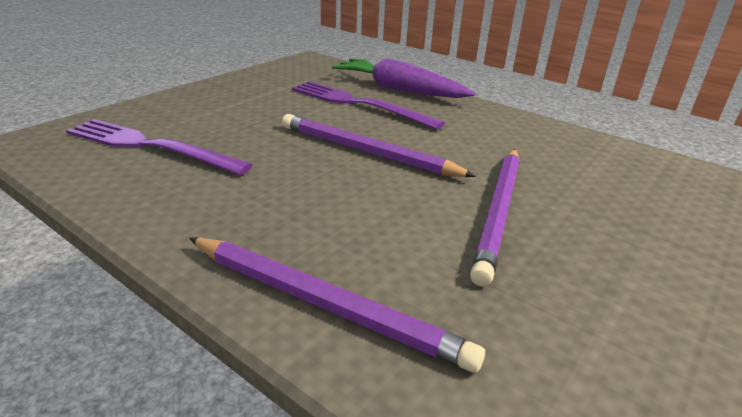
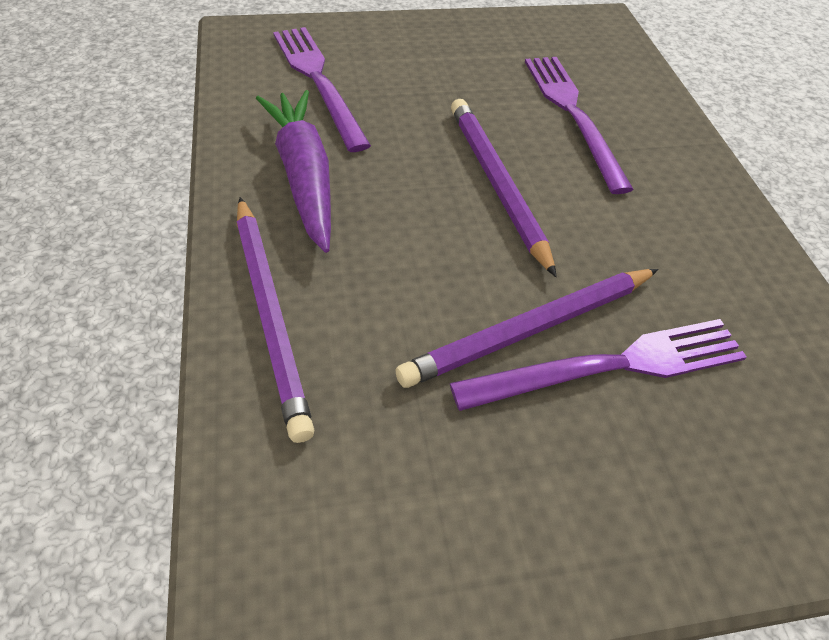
camera: 40 degrees right, 20 degrees up
(399, 89) = (651, 113): purple carrot -> purple carrot (304, 176)
(561, 206) = (611, 366): none -> purple fork

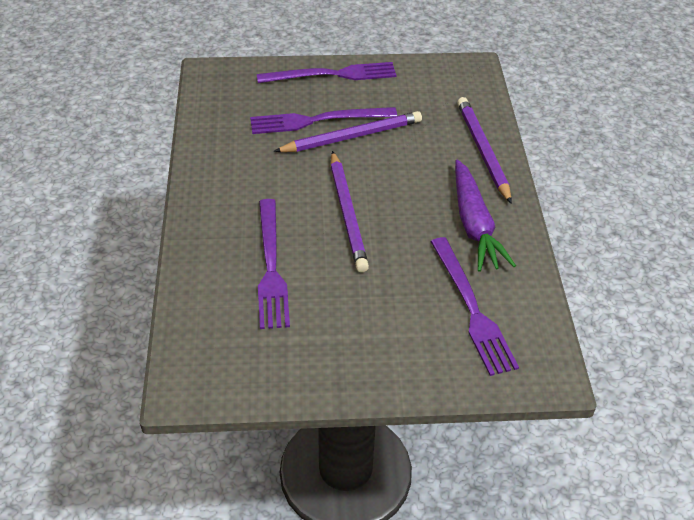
camera: 170 degrees left, 5 degrees down
(636, 526) = (332, 75): none -> purple fork

